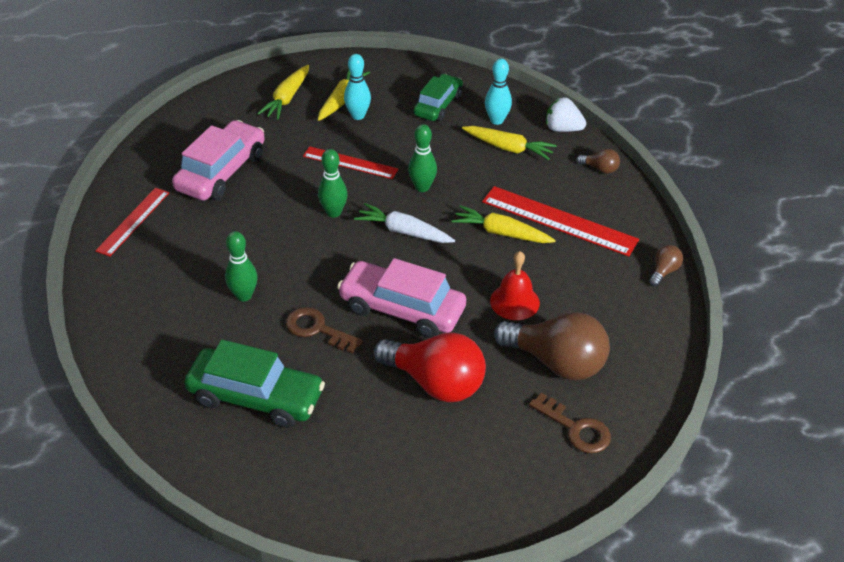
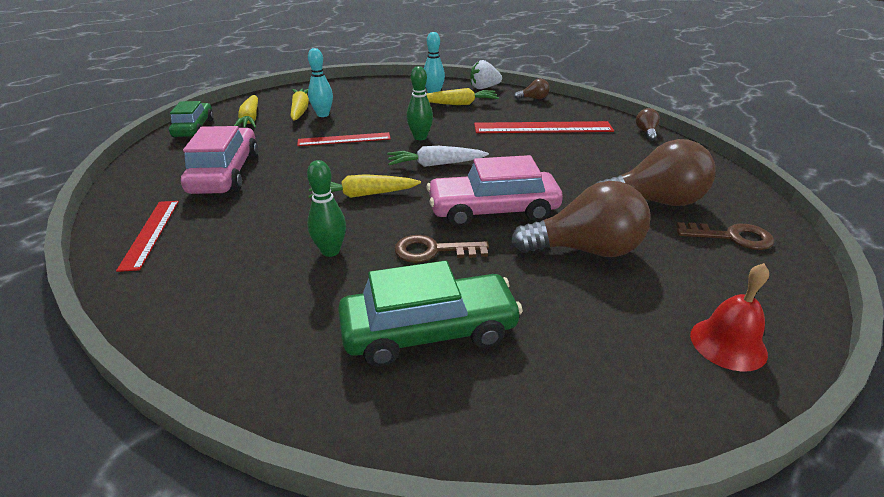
camera: 30 degrees left, 10 degrees down
(333, 212) = (361, 170): green bowling pin -> none
(435, 383) = (586, 250): red light bulb -> brown light bulb
(438, 105) = (381, 96): green car -> green car (194, 128)
(501, 233) = (512, 144): yellow carrot -> yellow carrot (363, 195)
(514, 301) = (574, 177): red bell -> red bell (728, 344)

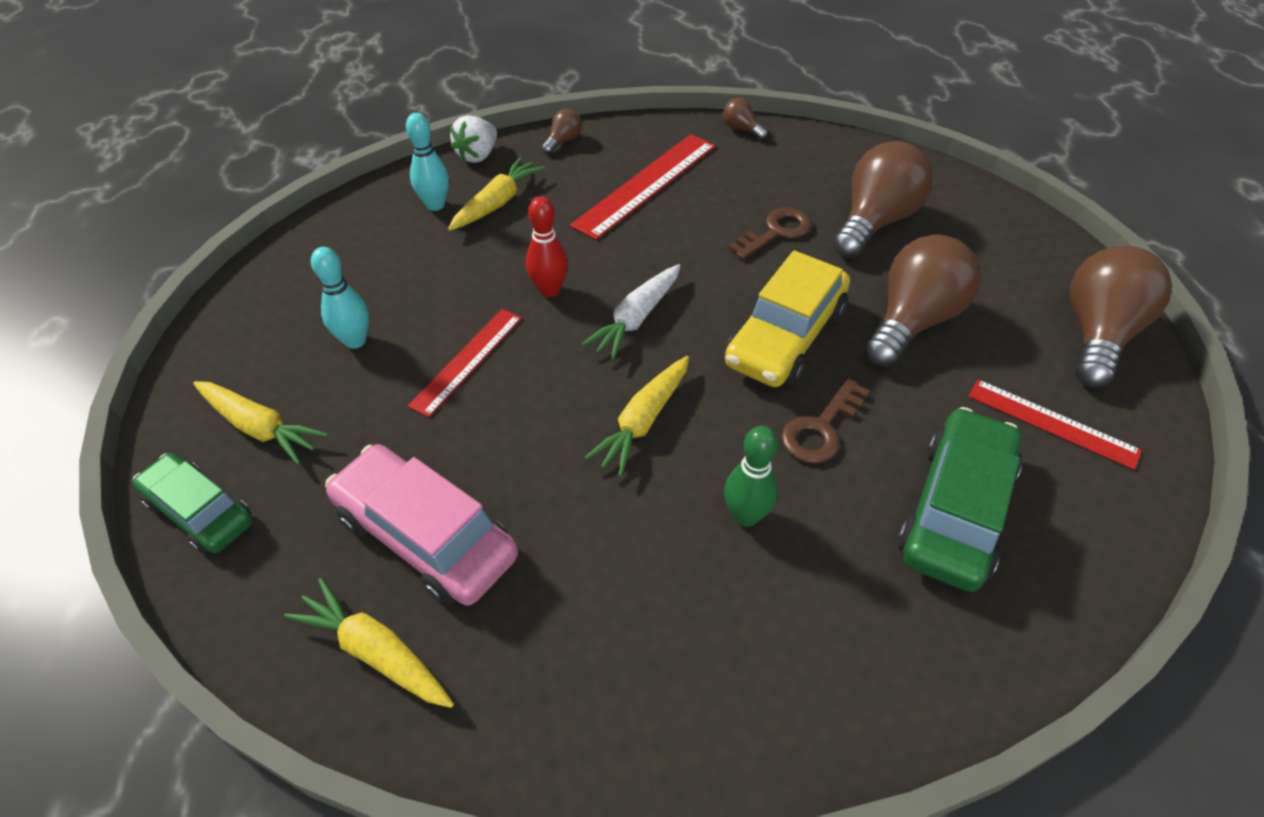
camera: 50 degrees left, 15 degrees up
(150, 233) = (523, 694): red ruler -> red ruler (1052, 423)
(300, 110) = (303, 356): yellow carrot -> yellow carrot (376, 652)
(420, 137) = (549, 290): green bowling pin -> red bowling pin
(493, 210) = (785, 337): pink car -> yellow car
(728, 344) = (1097, 334): red bell -> brown light bulb
(731, 237) = (968, 223): brown key -> brown key (776, 232)

